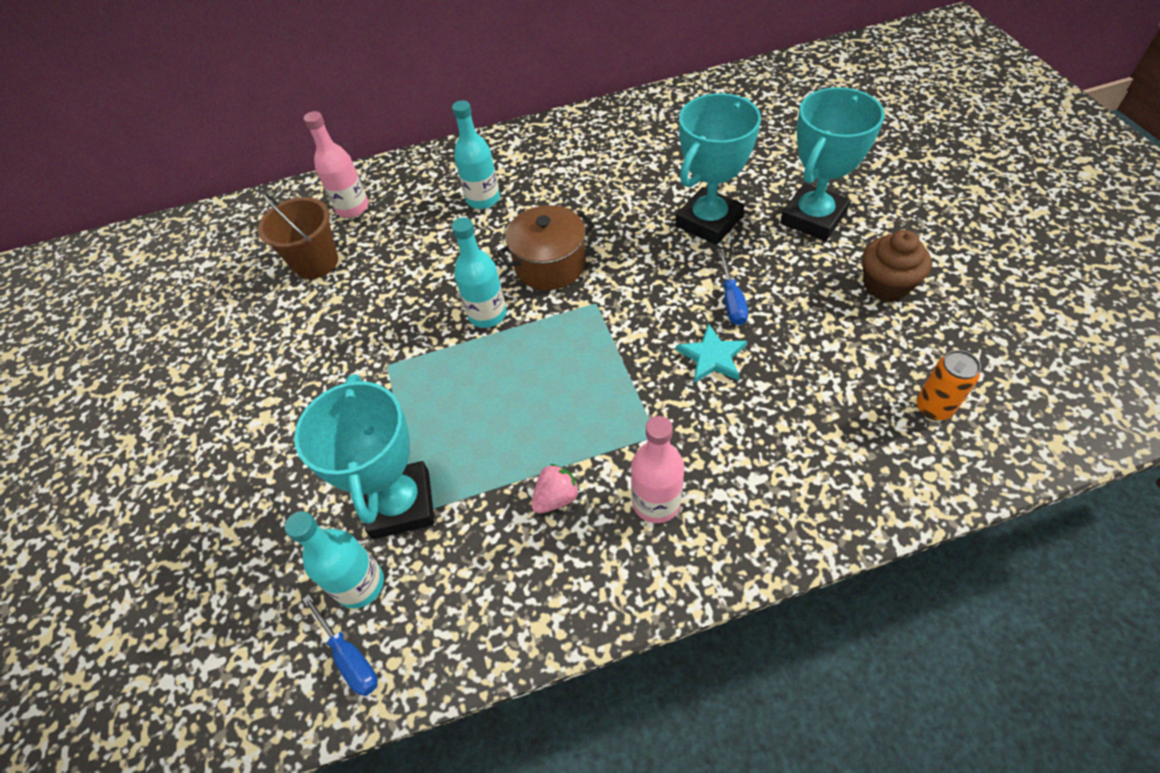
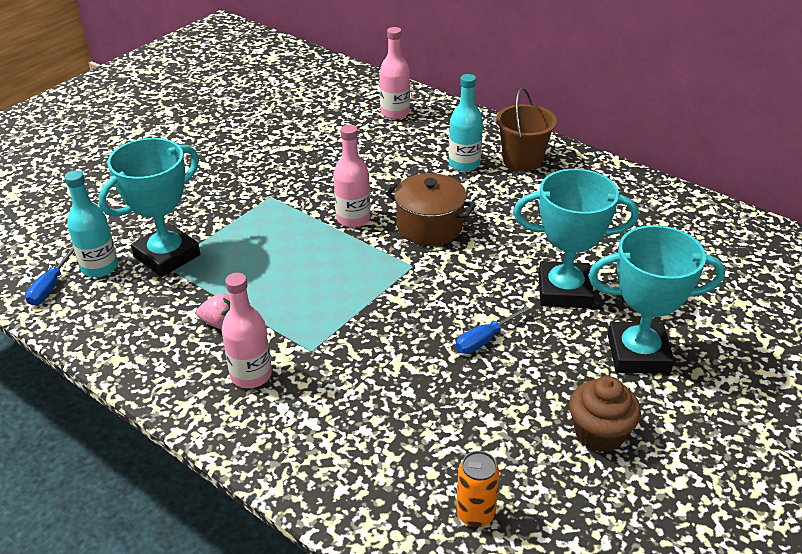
camera: 50 degrees right, 15 degrees down
(316, 262) = (331, 124): brown bucket -> brown bucket (522, 160)
(487, 314) = (353, 219): turquoise bottle -> pink bottle
(712, 357) = (413, 351): turquoise star -> none

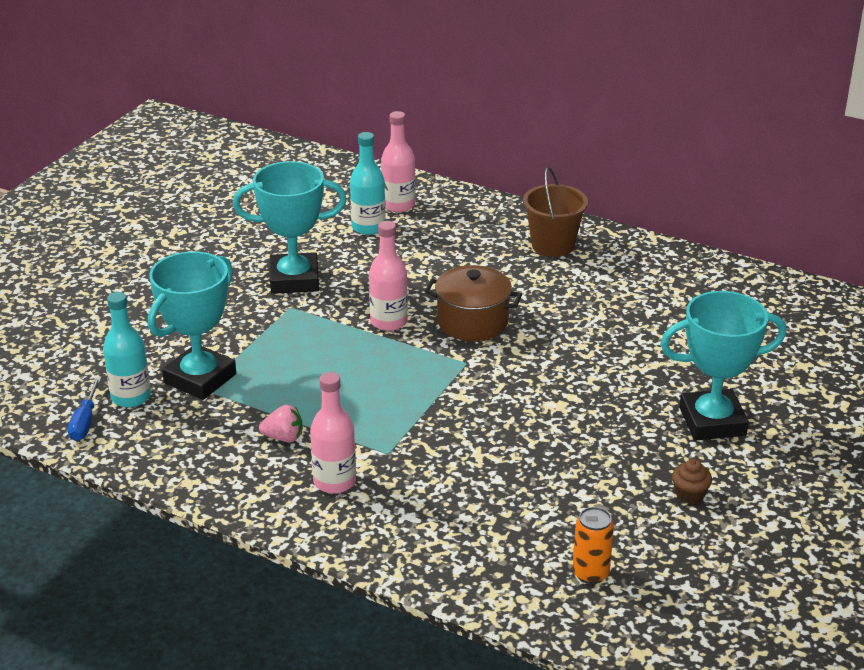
camera: 10 degrees left, 5 degrees down
(464, 164) = (491, 254): turquoise bottle -> turquoise bottle (368, 227)
(484, 340) = (559, 425): blue screwdriver -> none
(564, 291) = (627, 371): turquoise trophy -> turquoise trophy (294, 280)
(599, 433) = (689, 494): brown cupcake -> brown cupcake, size x0.59

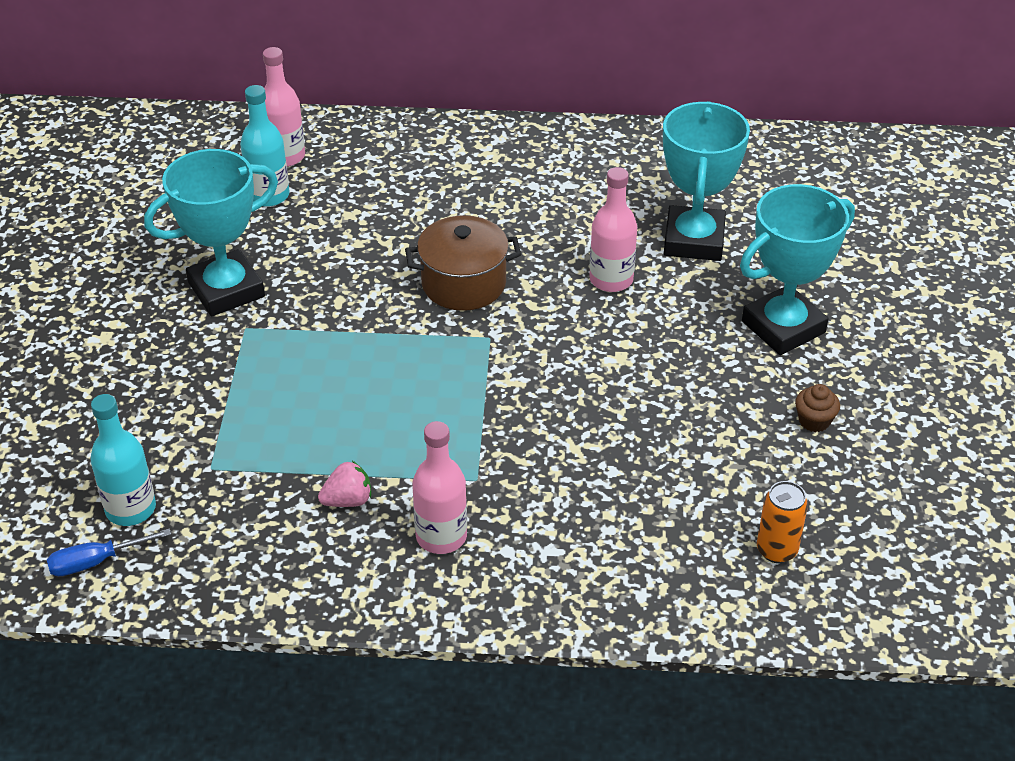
camera: 25 degrees left, 10 degrees up
(85, 422) = (96, 562): blue screwdriver -> blue screwdriver turned 90 degrees clockwise
(200, 378) = (199, 456): turquoise trophy -> turquoise trophy (694, 240)
(388, 322) = (371, 312): pink bottle -> pink bottle (611, 279)
(553, 245) = (489, 160): brown bucket -> none

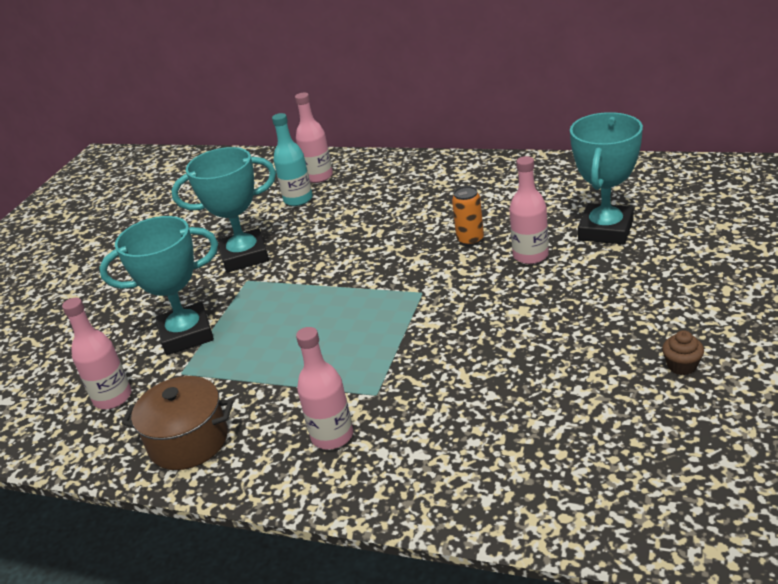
camera: 20 degrees right, 10 degrees down
(96, 562) = (71, 433): blue screwdriver -> none
(131, 509) = (113, 398): turquoise bottle -> pink bottle
(348, 500) = (270, 403): pink strawberry -> none
(463, 283) = (415, 256): brown pot -> brown pot (188, 441)
(776, 550) = (623, 472): orange can -> orange can (470, 240)
(783, 327) = (668, 293): turquoise trophy -> turquoise trophy (186, 334)

